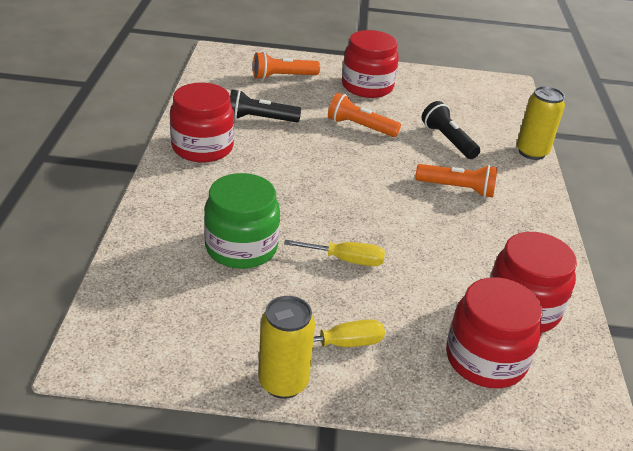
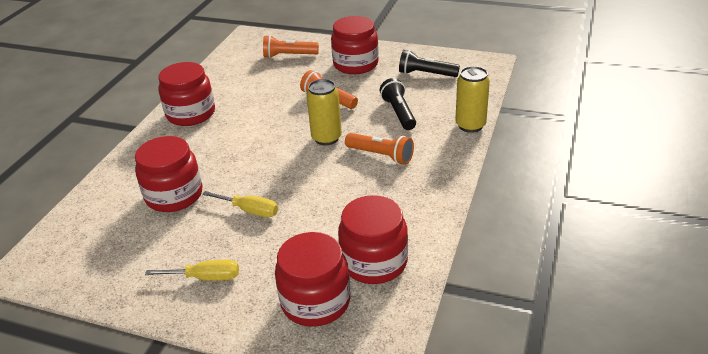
camera: 20 degrees right, 0 degrees up
(241, 247) = (174, 195): green jar -> red jar
(260, 119) = (249, 91): black flashlight -> black flashlight (426, 74)
(283, 382) = (144, 303): yellow can -> yellow can (326, 138)

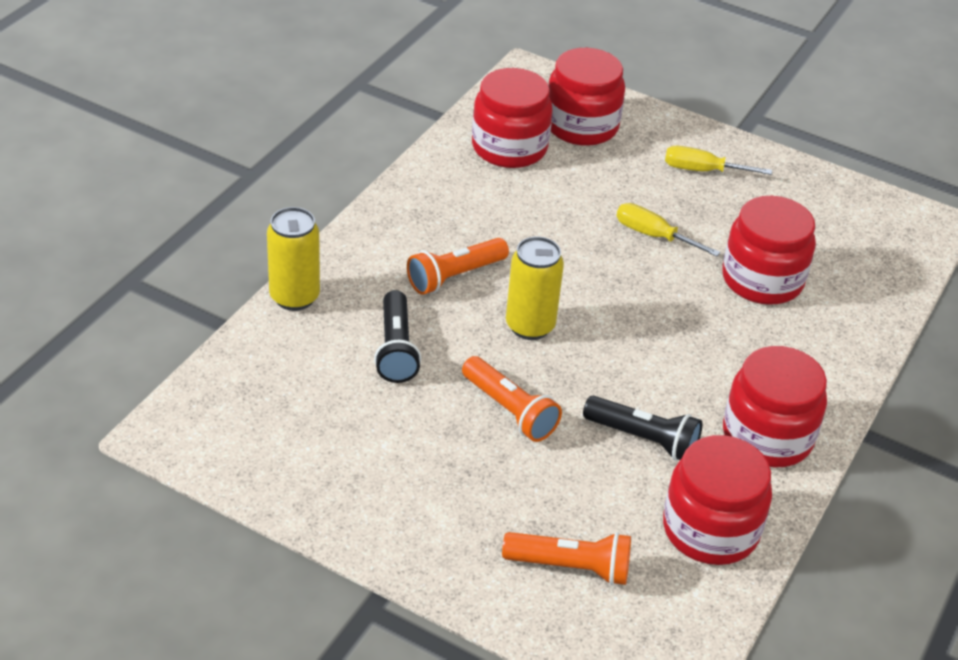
camera: 175 degrees left, 5 degrees up
(355, 64) = (432, 497): red jar -> red jar (710, 529)
(381, 155) = (455, 276): orange flashlight -> orange flashlight turned 75 degrees counterclockwise
(426, 74) = (304, 431): black flashlight -> black flashlight (643, 439)

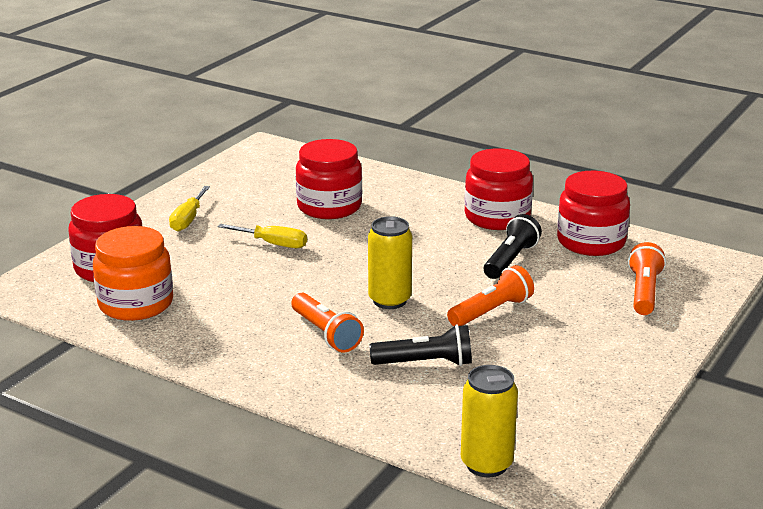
camera: 85 degrees left, 15 degrees down
(294, 297) = (357, 419): yellow can -> yellow can (486, 464)
(509, 147) = (136, 304): red jar -> orange jar
(653, 235) = (273, 244): yellow screwdriver -> yellow screwdriver turned 105 degrees counterclockwise

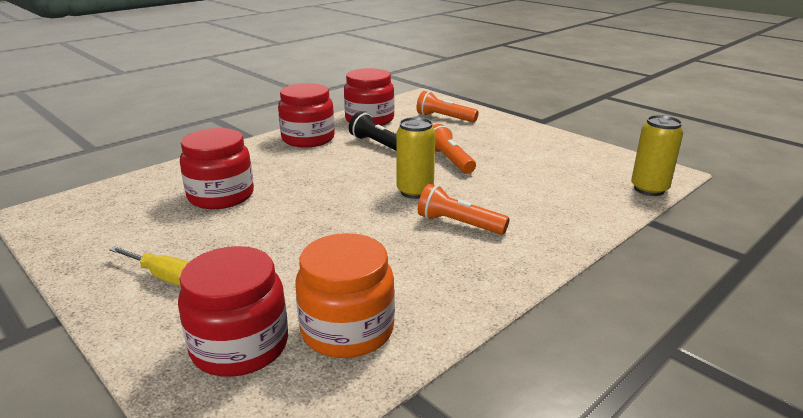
camera: 75 degrees left, 0 degrees up
(273, 244) = (272, 231): yellow screwdriver -> none
(325, 333) = (459, 224): orange flashlight -> orange flashlight turned 135 degrees counterclockwise
(425, 363) = (516, 191): black flashlight -> none

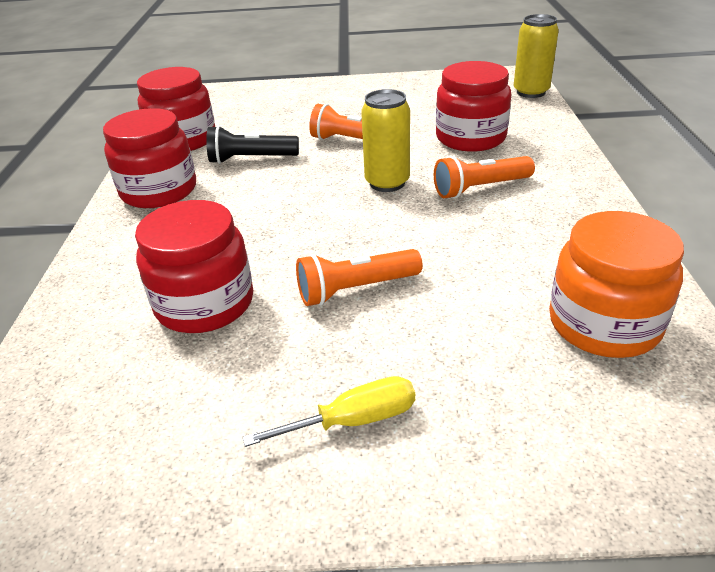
camera: 45 degrees left, 10 degrees up
(240, 346) = (572, 408): red jar -> red jar (470, 138)
(444, 118) = (257, 105): orange flashlight -> orange flashlight (356, 289)

